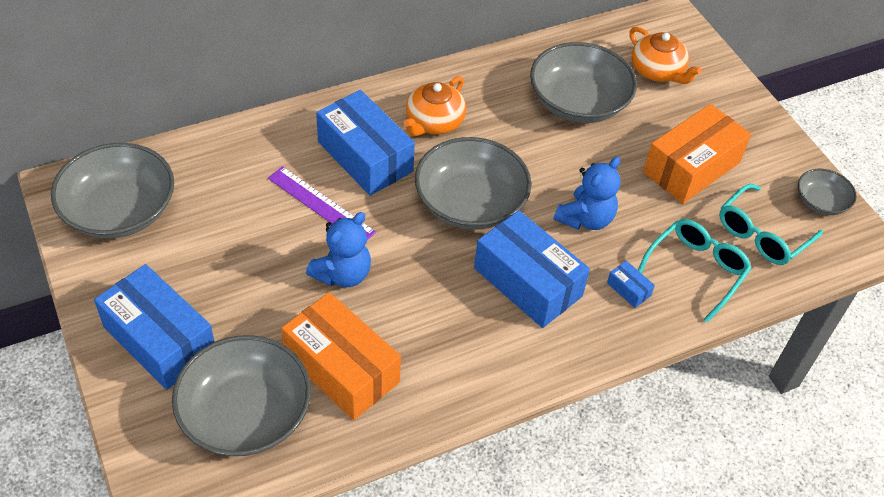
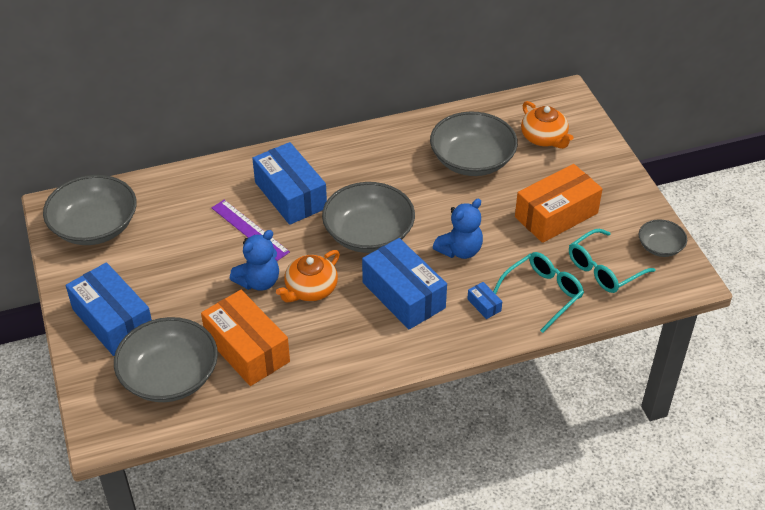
camera: 10 degrees right, 5 degrees down
(434, 122) = (350, 171): orange teapot -> orange teapot (310, 289)

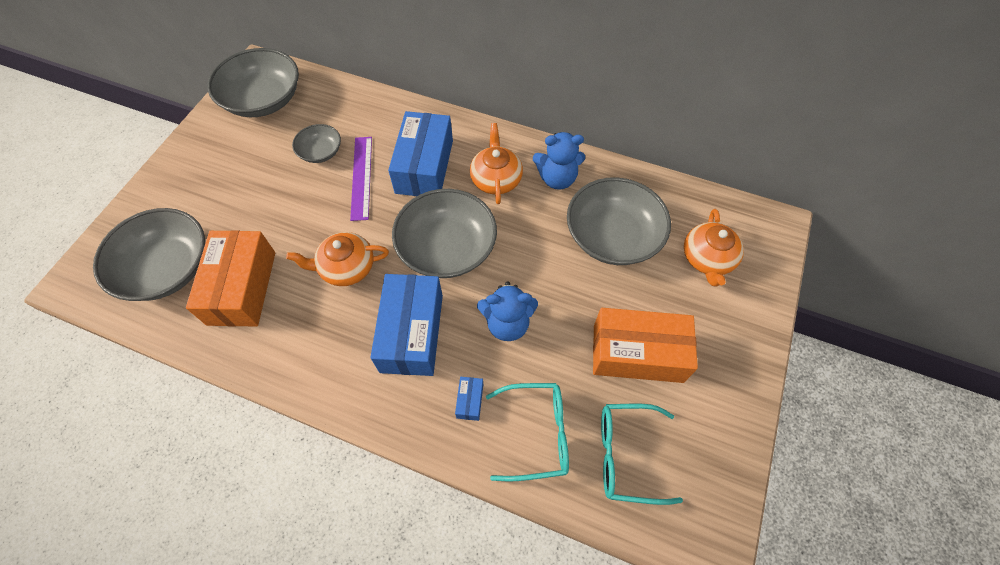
camera: 40 degrees right, 15 degrees up
(113, 320) = (187, 188): blue box -> none
(258, 281) = (317, 230): blue teddy bear -> blue teddy bear (557, 178)
(353, 172) = (496, 179): none -> orange teapot
(660, 247) = (716, 476): grey bowl -> grey bowl (320, 152)

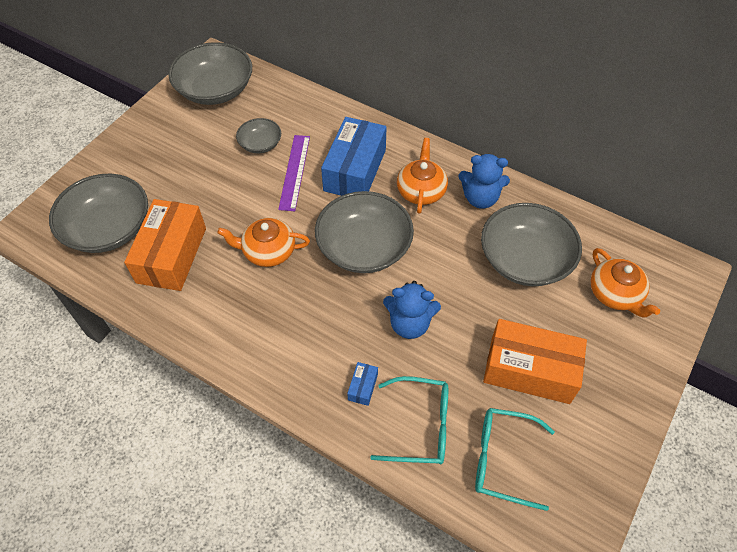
camera: 10 degrees right, 5 degrees down
(412, 333) = (319, 318): blue box -> none
(707, 259) = (615, 294): orange teapot -> orange teapot turned 45 degrees counterclockwise

